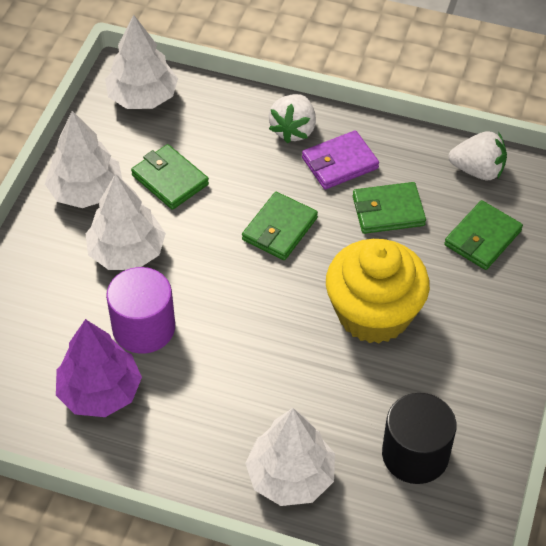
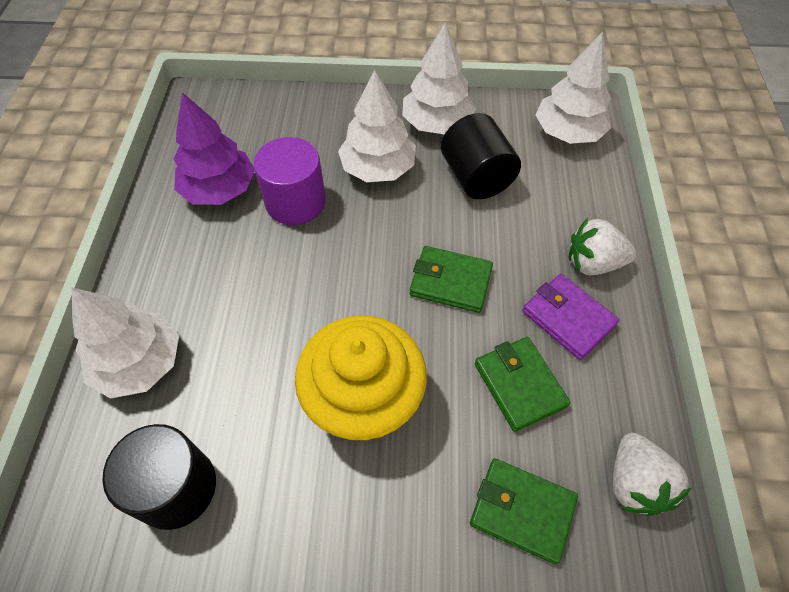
camera: 75 degrees right, 5 degrees up
(170, 180) = (476, 177): green wallet -> black cylinder

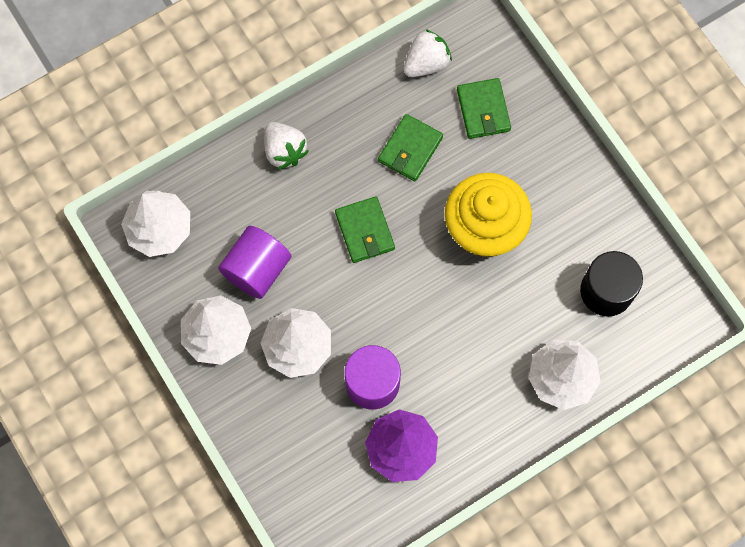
camera: 125 degrees left, 15 degrees up
(476, 177) = (257, 269): black cylinder -> purple cylinder
(568, 318) = (342, 145): purple wallet -> none

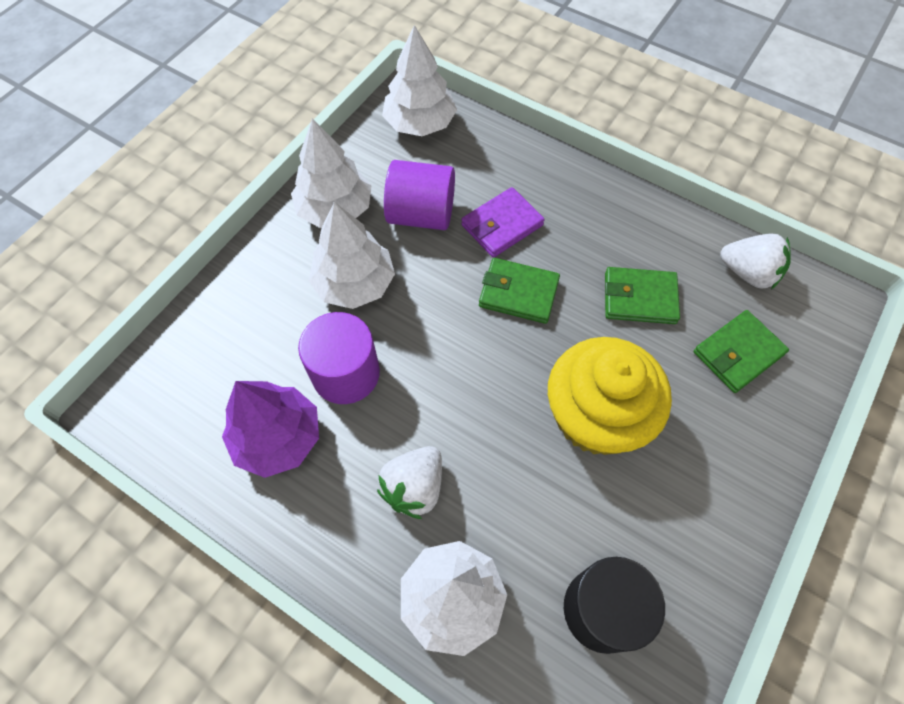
camera: 65 degrees right, 10 degrees down
(284, 151) = (561, 187): white strawberry -> white strawberry (414, 487)
(298, 213) = (502, 225): none -> purple wallet
(364, 231) = (518, 293): green wallet -> green wallet turned 60 degrees clockwise

